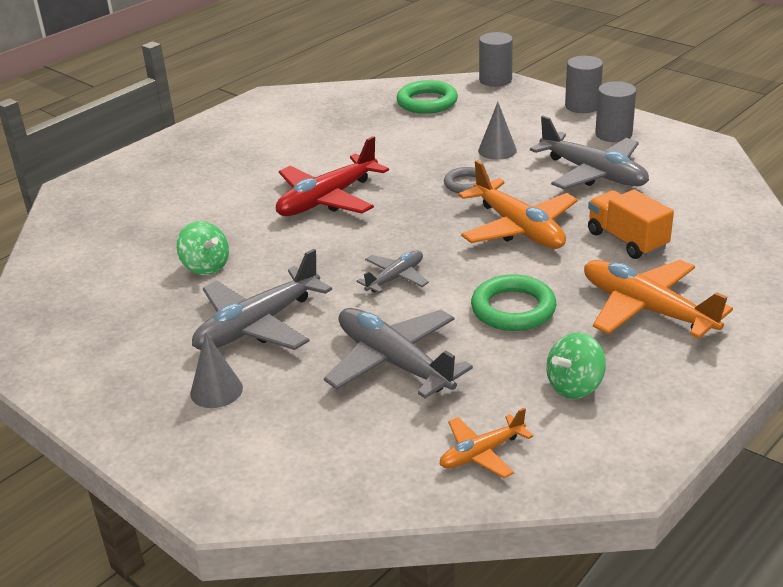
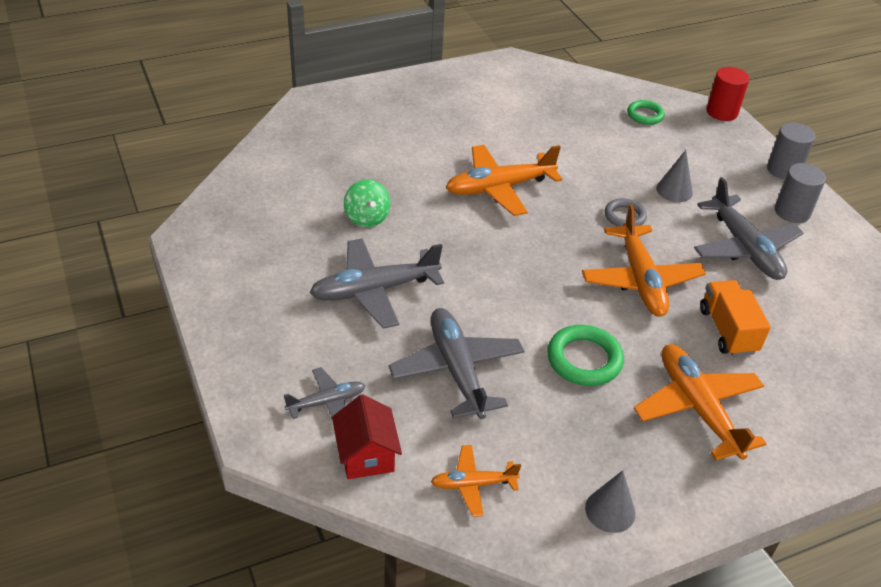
camera: 20 degrees right, 10 degrees up
(216, 390) = (310, 338): grey cone -> grey cone (610, 510)
(327, 199) = (499, 188): red plane -> orange plane
(352, 471) = (366, 455): none -> red house
(395, 278) = (507, 289): grey plane -> grey plane (327, 402)
(427, 102) = (645, 115): green ring -> green ring, size x0.65
(495, 80) = (722, 112): grey cylinder -> red cylinder
(574, 386) = (586, 456): green spinning top -> none

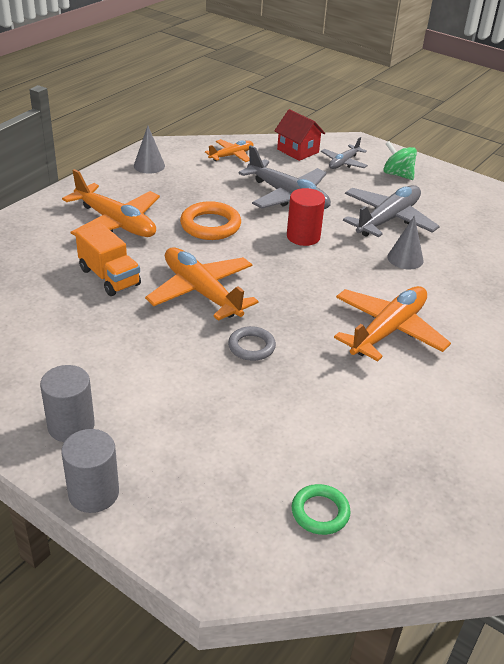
camera: 150 degrees right, 5 degrees down
(367, 218) = (456, 263): green spinning top -> green spinning top (397, 175)
(584, 359) = (210, 225): green ring -> orange ring
(674, 190) = (218, 399): grey cone -> grey cone (405, 258)
(722, 112) = (217, 579): red cylinder -> red cylinder (303, 236)
(744, 248) = (115, 357): grey plane -> none

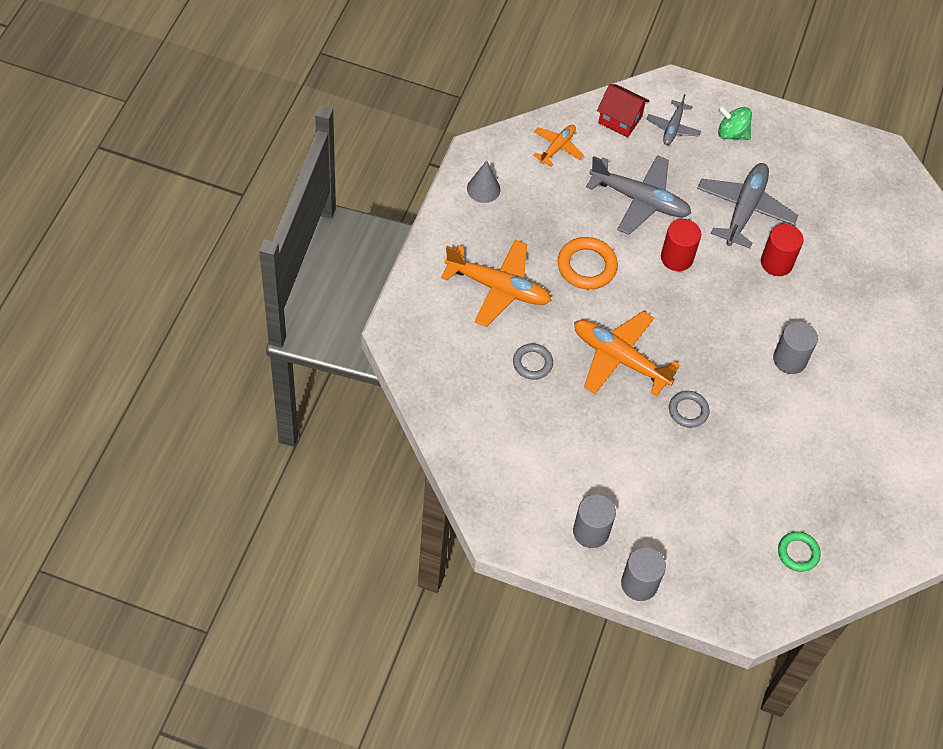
camera: 20 degrees left, 20 degrees up
(109, 277) = (532, 363): orange truck -> grey ring
(388, 330) = (789, 359): orange plane -> grey cylinder
(405, 258) = (776, 263): grey cone -> red cylinder

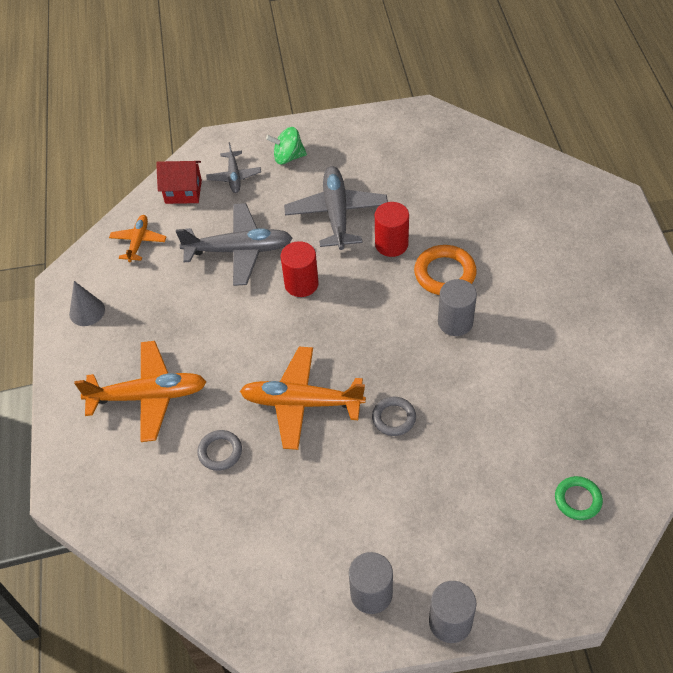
camera: 20 degrees left, 5 degrees down
(586, 266) = (223, 333): orange ring -> orange ring (445, 273)

